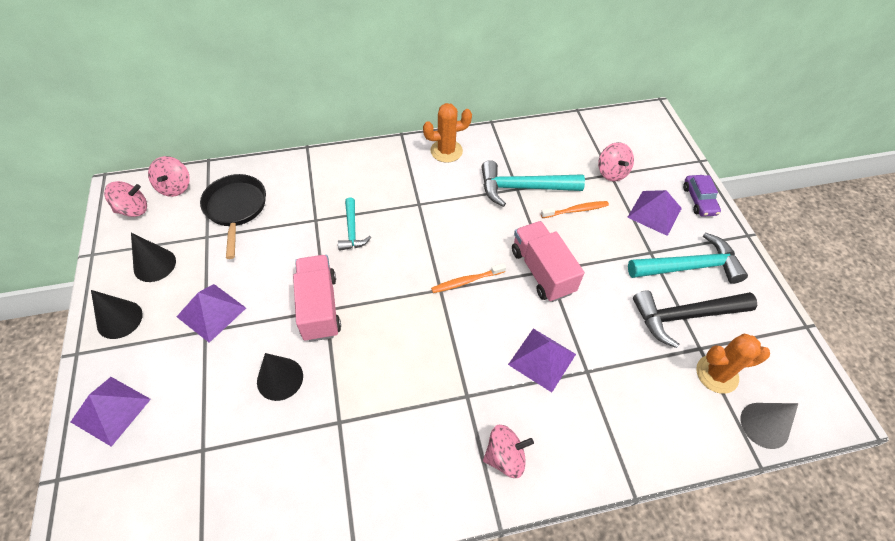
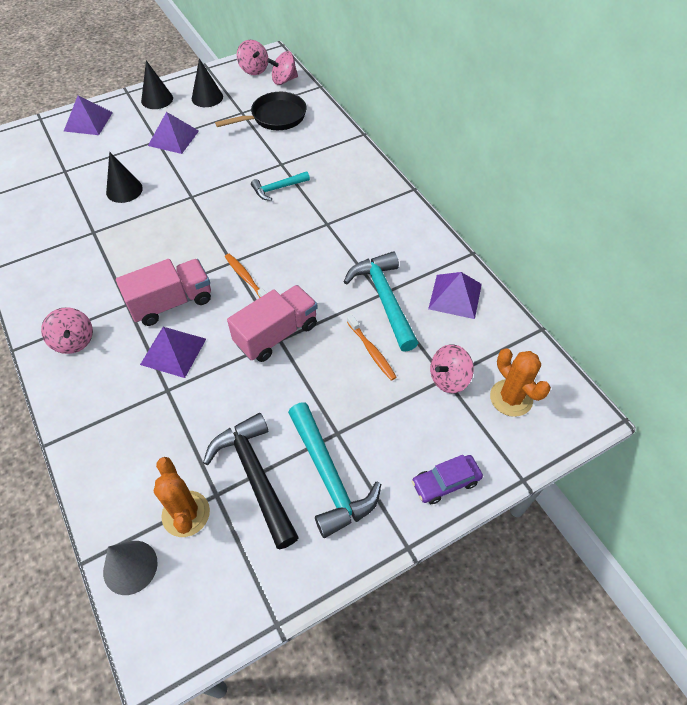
camera: 75 degrees right, 0 degrees up
(319, 307) = (192, 192): pink truck -> pink truck (171, 303)
(446, 151) = (407, 227): orange cactus -> orange cactus (511, 398)
(654, 212) = (402, 431): purple pyramid -> purple pyramid (455, 296)

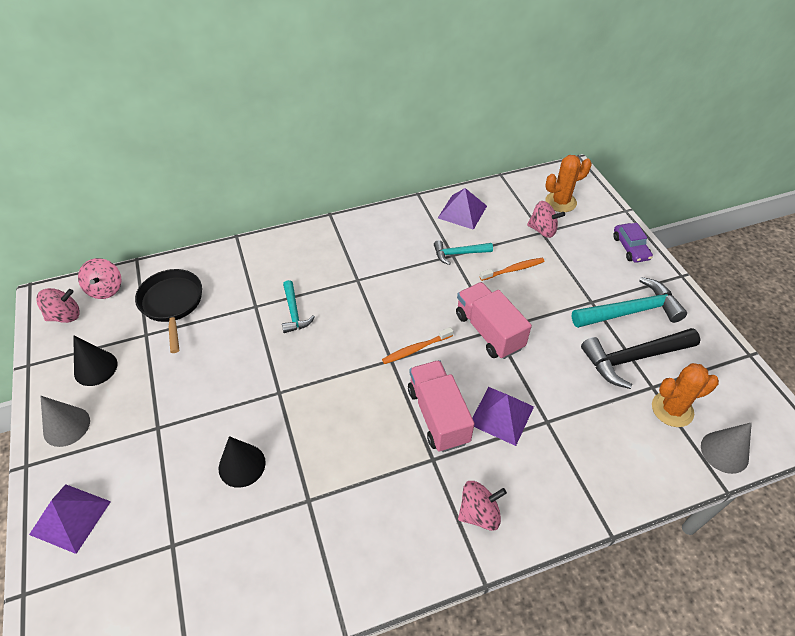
camera: 80 degrees left, 5 degrees down
(157, 99) = (66, 426): black cone -> grey cone
(173, 138) = (161, 408): purple pyramid -> none
(384, 299) = (459, 253): turquoise hammer -> turquoise hammer, size x0.57
(448, 379) = (542, 230): pink spinning top -> pink spinning top turned 45 degrees counterclockwise

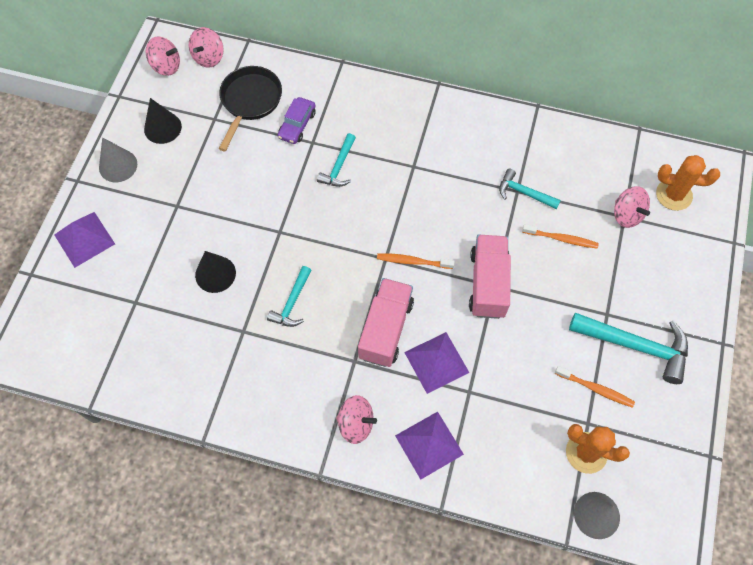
camera: 35 degrees right, 15 degrees up
(337, 445) = (292, 302): none -> turquoise hammer
(462, 212) = (564, 150): purple pyramid -> purple pyramid (429, 445)
(630, 248) = (699, 285): purple car -> purple car (297, 125)
(633, 358) = (595, 389): black hammer -> orange toothbrush

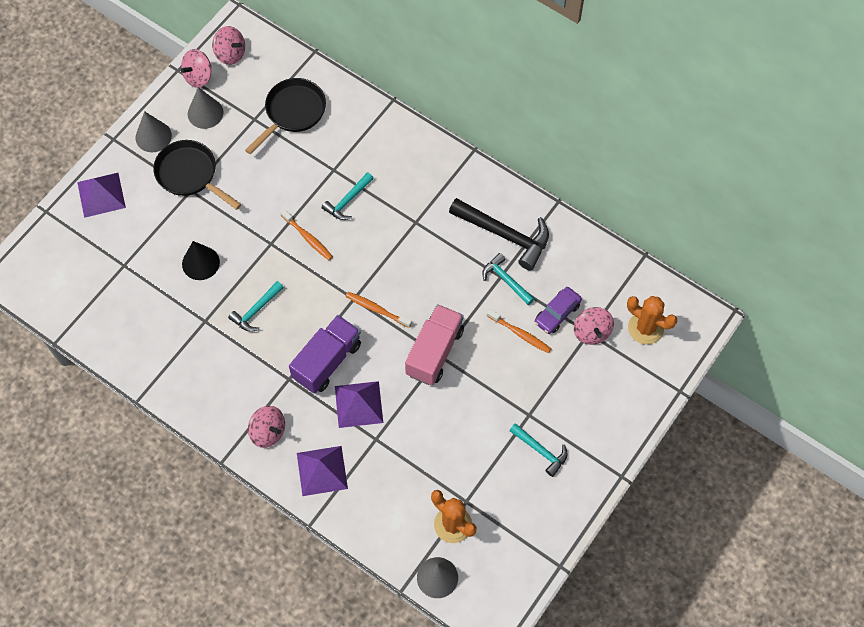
camera: 20 degrees right, 0 degrees up
(162, 128) = (205, 113): black cone -> grey cone
(170, 191) = (190, 175): none -> black pan
(209, 57) = (272, 57): pink spinning top -> pink spinning top (198, 77)
(297, 125) = (326, 149): purple car -> purple car (557, 313)
(386, 329) = (327, 361): pink truck -> purple truck
(503, 152) = (504, 235): none -> black hammer
(595, 389) = (487, 475): orange toothbrush -> orange toothbrush (307, 237)
(635, 346) = (540, 451): turquoise hammer -> turquoise hammer, size x0.57

